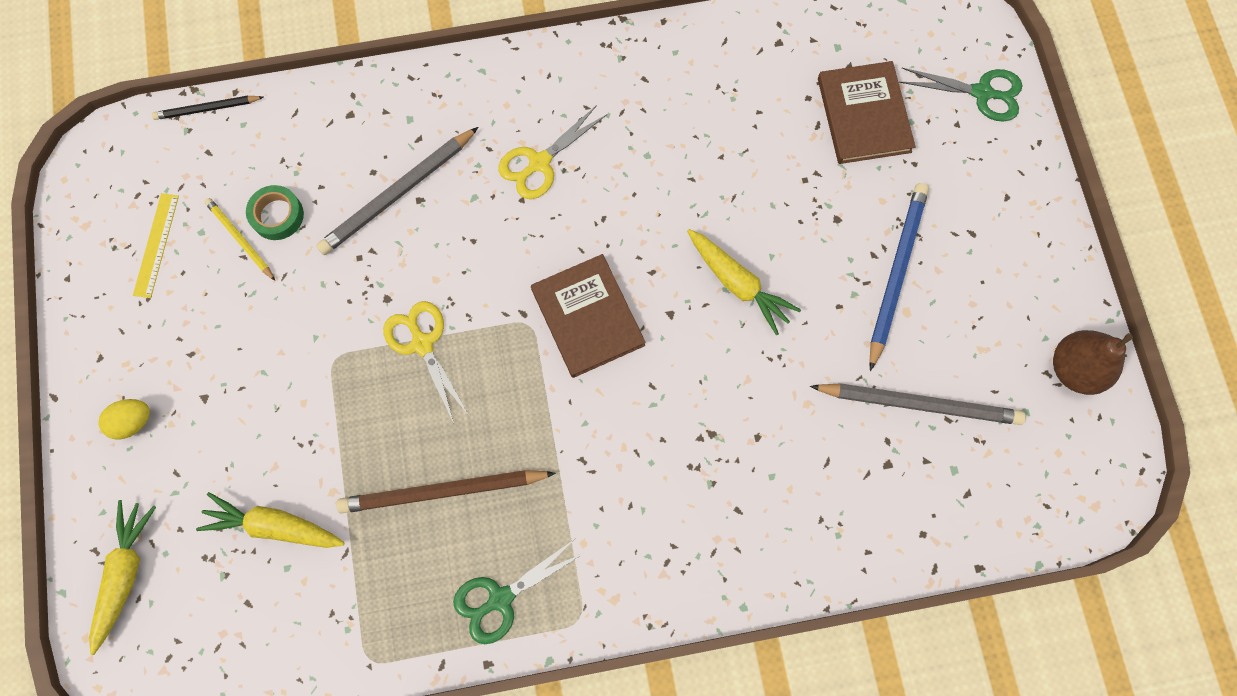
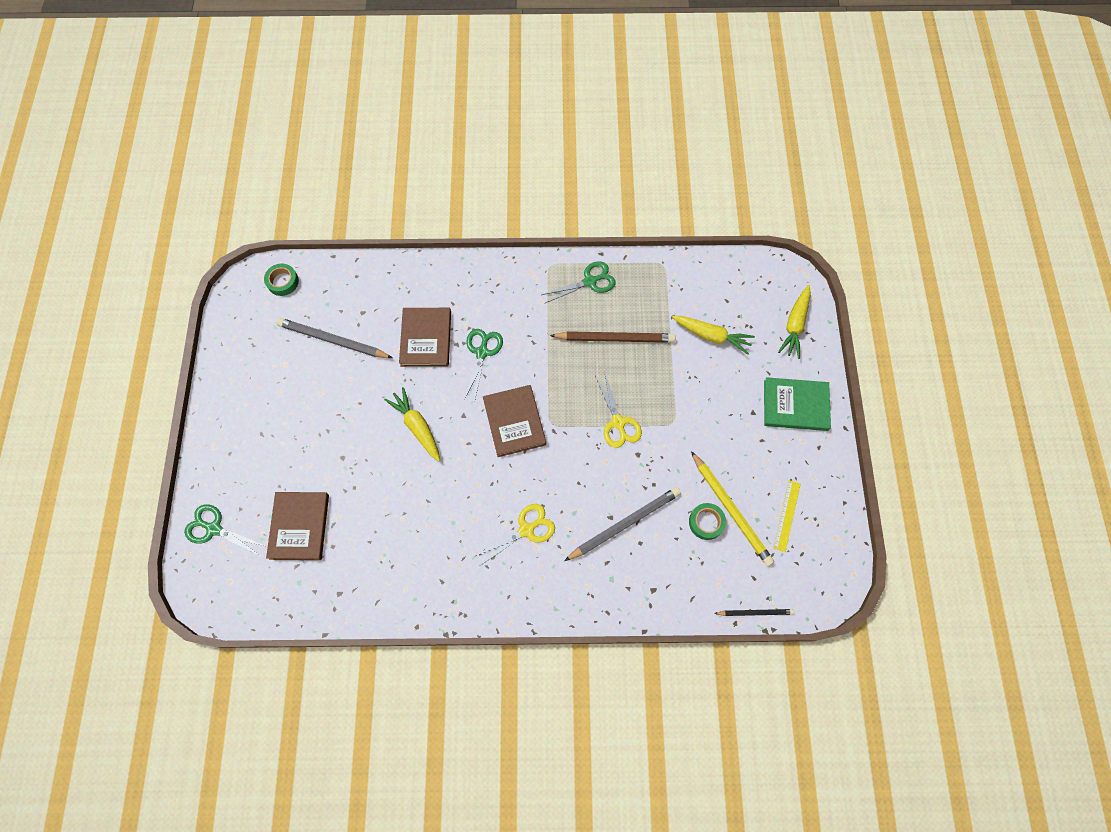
camera: 170 degrees left, 5 degrees down
(133, 422) = (795, 405): yellow egg -> green book
(240, 239) = (731, 509): yellow pencil -> yellow pencil, size x1.77
(665, 426) = (482, 352): none -> green scissors
(765, 435) = (426, 338): none -> brown book
(895, 273) = (318, 417): blue pencil -> none
(1047, 499) = (283, 282): none -> green tape
(1074, 369) = (236, 345): brown pear -> none

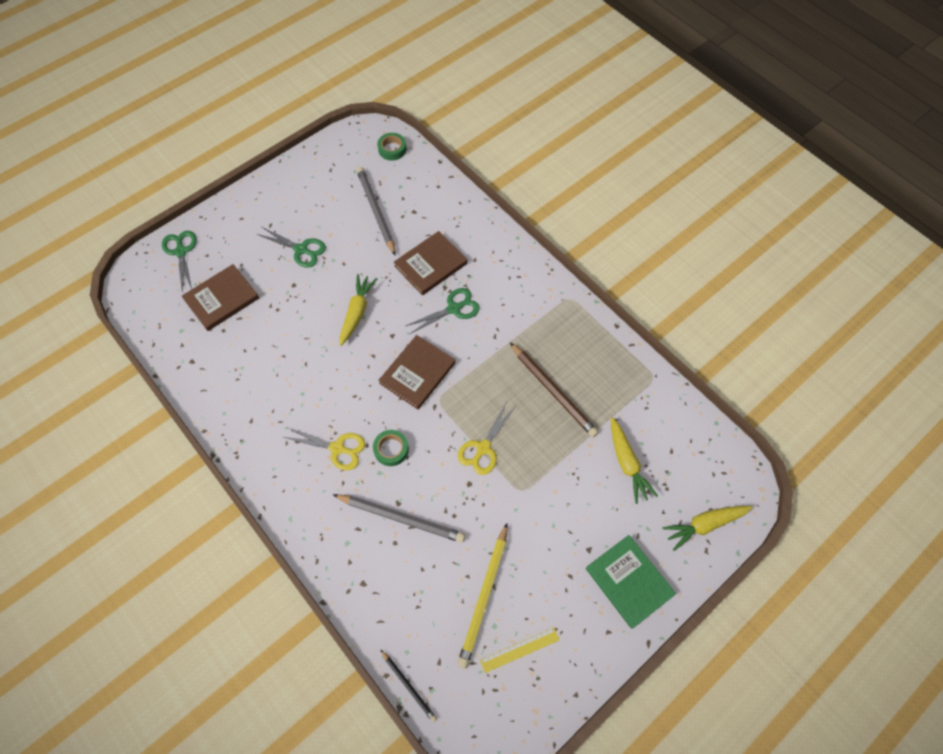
camera: 50 degrees right, 5 degrees down
(590, 281) = (584, 336): green scissors -> green scissors (301, 250)
(706, 522) = (456, 583): green tape -> green tape (391, 449)

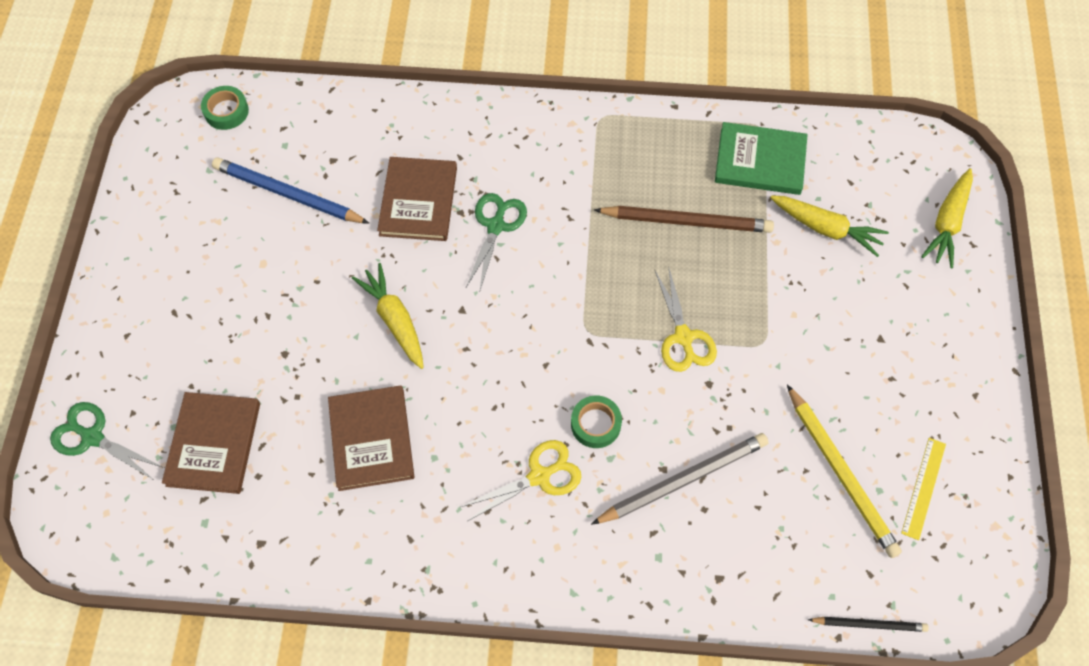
camera: 45 degrees left, 0 degrees up
(301, 250) = (247, 308): green scissors -> none
(376, 211) = (288, 194): grey pencil -> blue pencil
(417, 373) = (534, 324): brown book -> brown book (372, 439)
(629, 581) = (943, 334): green book -> green book (760, 161)

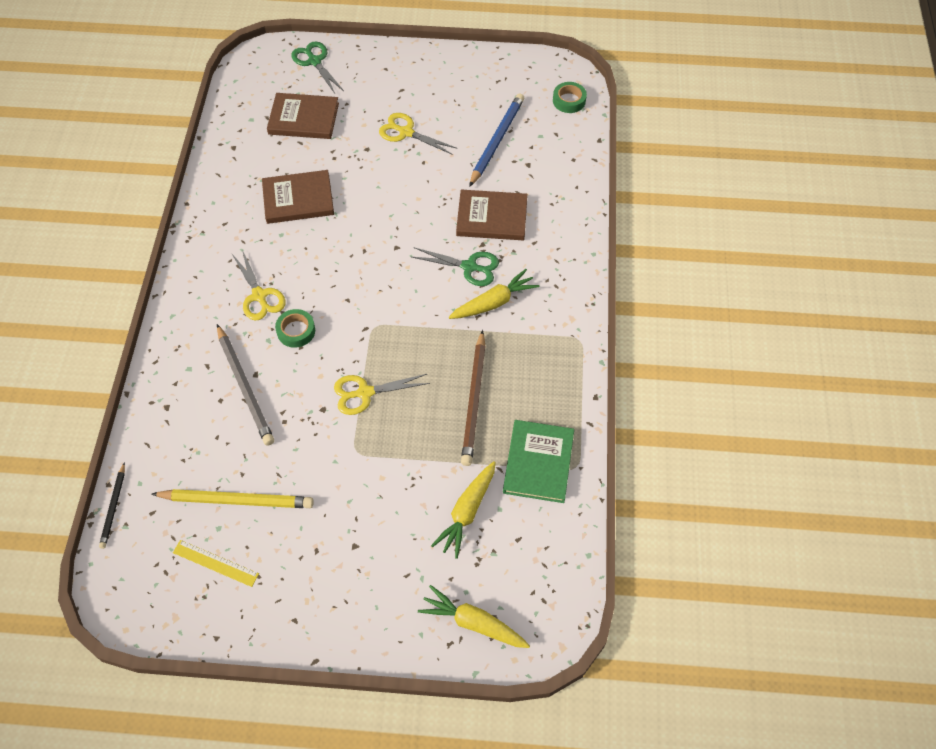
camera: 90 degrees right, 5 degrees down
(92, 437) = (314, 61): green scissors -> green scissors turned 60 degrees counterclockwise
(259, 304) = (406, 132): none -> yellow scissors
(394, 319) = (390, 207): yellow carrot -> yellow carrot (494, 302)
(841, 473) = (236, 500): yellow pencil -> yellow pencil turned 150 degrees counterclockwise

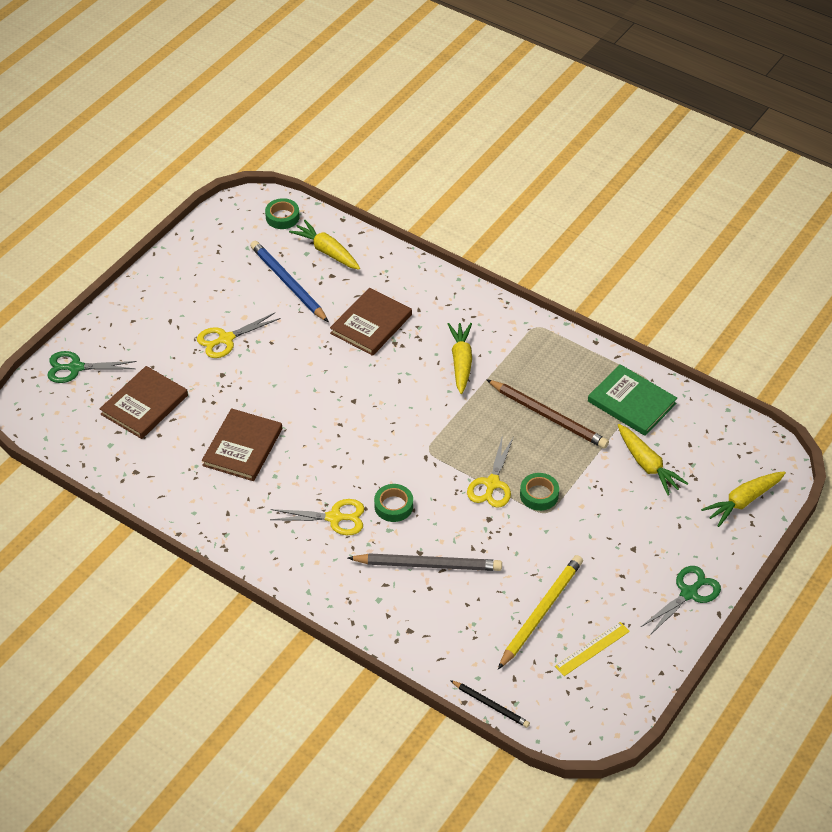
camera: 60 degrees left, 10 degrees down
(374, 436) = (539, 495): none -> green tape
(469, 267) = (412, 361): green scissors -> green scissors (689, 593)
(553, 148) = (327, 251): none -> yellow carrot

